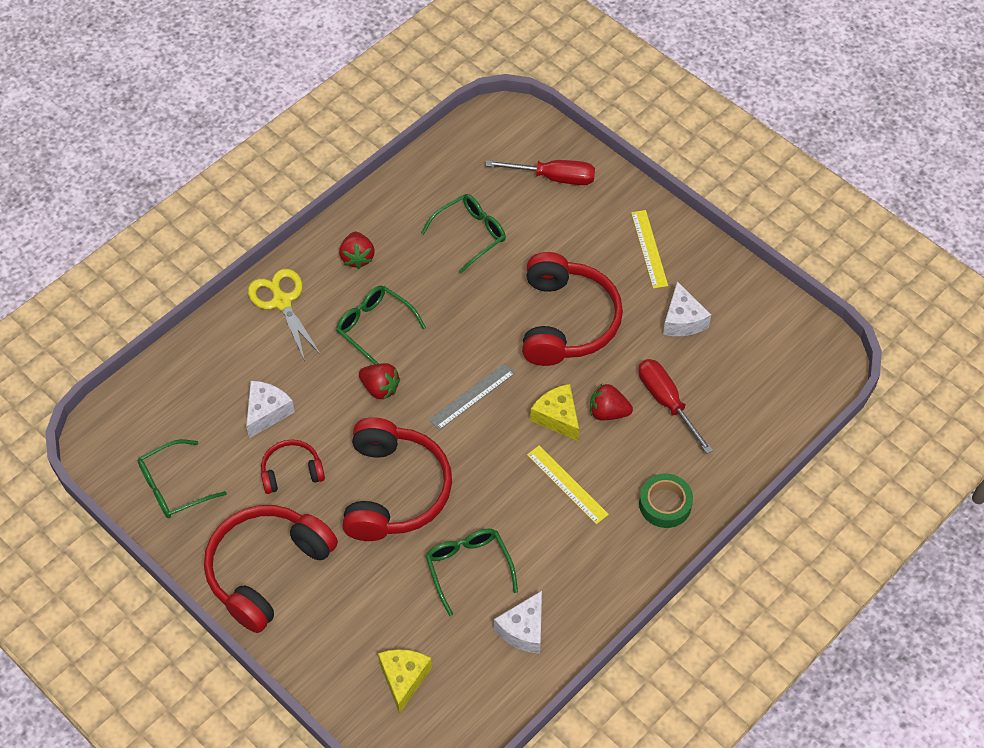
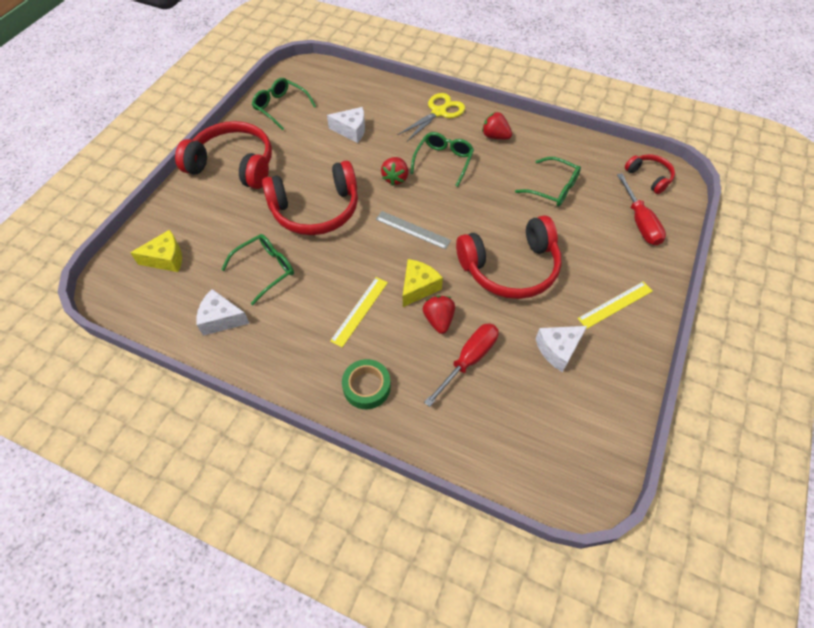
camera: 70 degrees right, 0 degrees up
(291, 472) = (311, 155): red headphones -> red headphones (649, 177)
(357, 257) = (495, 136): red strawberry -> red strawberry turned 60 degrees clockwise

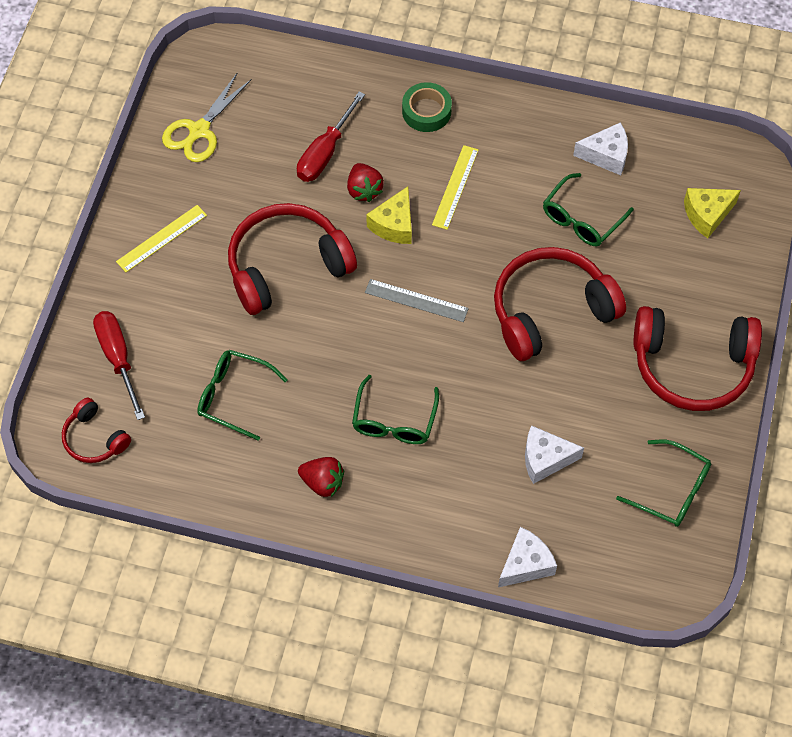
camera: 170 degrees right, 5 degrees up
(395, 178) = (457, 379): red strawberry -> none
(439, 112) = (417, 520): yellow scissors -> yellow scissors (199, 130)
(558, 349) = (229, 177): white cheese -> white cheese (525, 564)

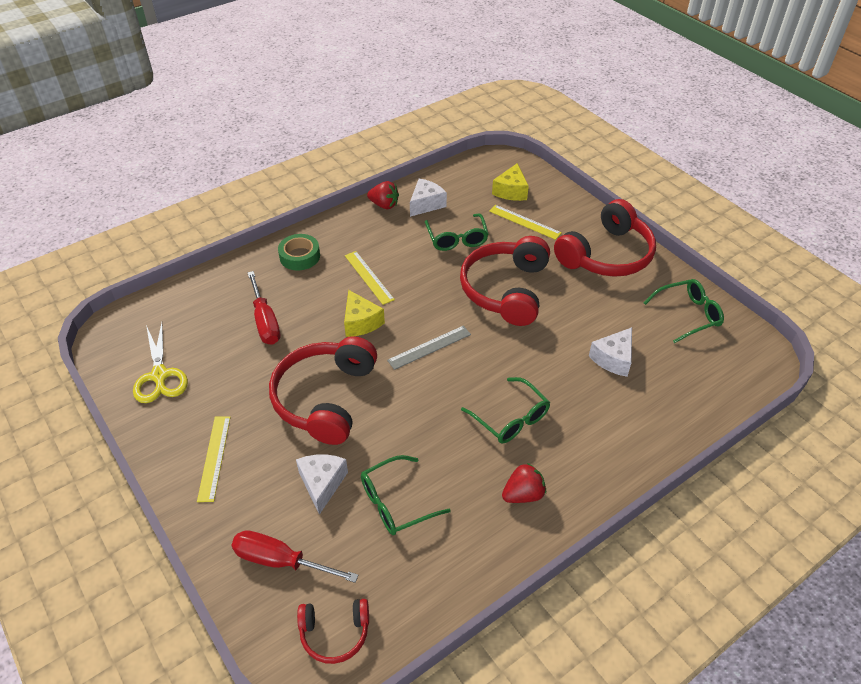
camera: 50 degrees left, 15 degrees down
(364, 190) = (317, 320): red strawberry -> red strawberry (384, 205)
(525, 564) = (688, 419): white cheese -> white cheese (322, 484)
(668, 260) = (524, 222): none -> yellow ruler

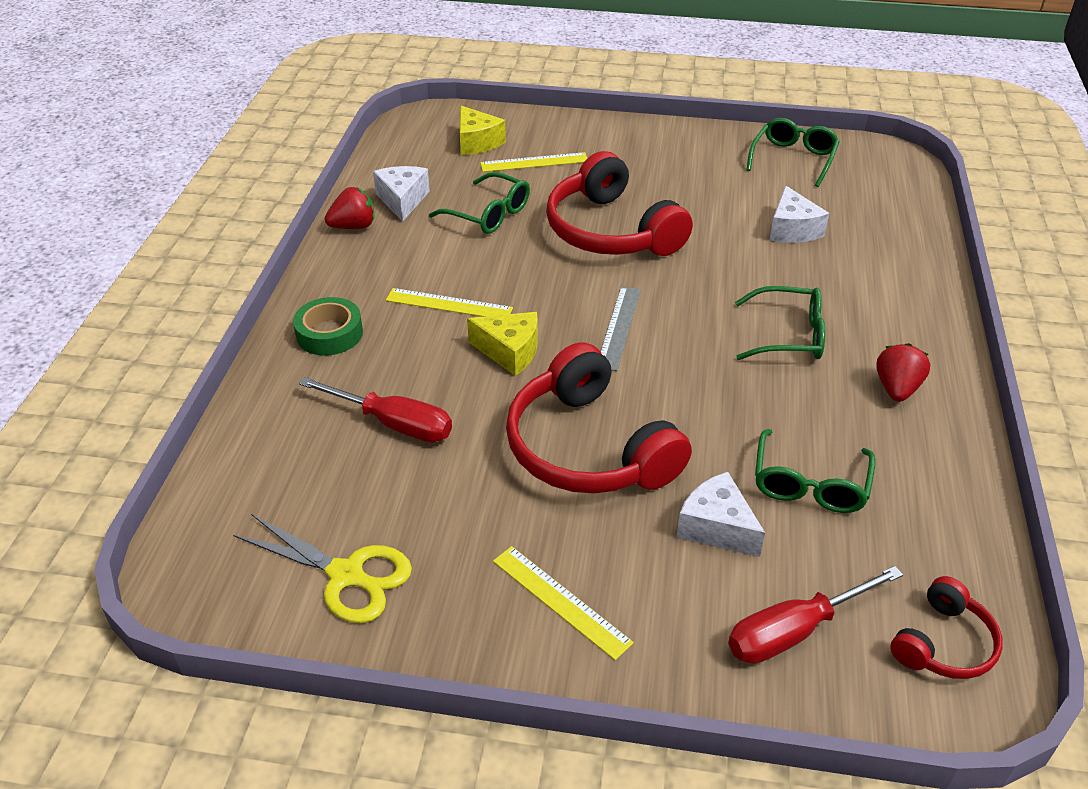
camera: 45 degrees left, 5 degrees down
(606, 255) = (654, 149): red headphones -> none

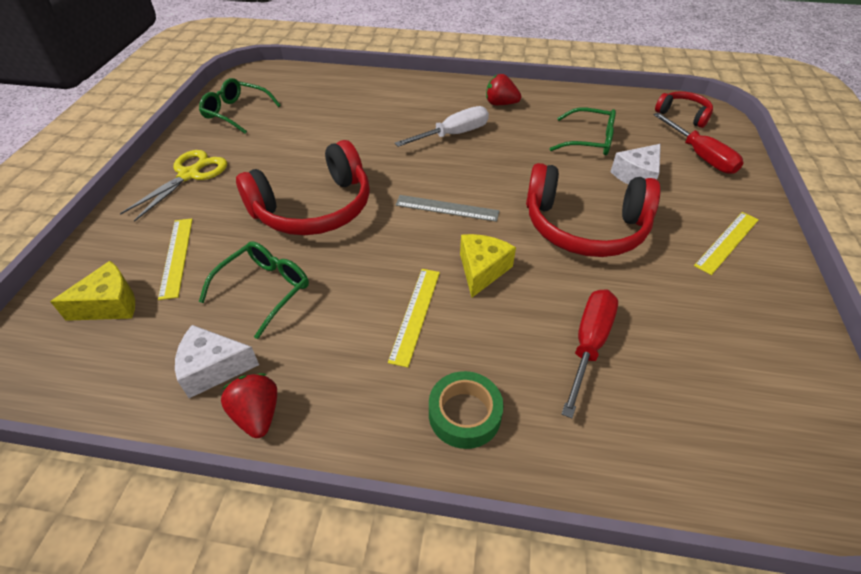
camera: 90 degrees left, 5 degrees up
(346, 575) = (766, 361): yellow scissors -> yellow scissors (189, 175)
(589, 448) = (584, 227): red headphones -> red headphones turned 45 degrees clockwise
(789, 335) = (453, 134): green glasses -> white screwdriver
(792, 229) = (331, 122): white cheese -> none

